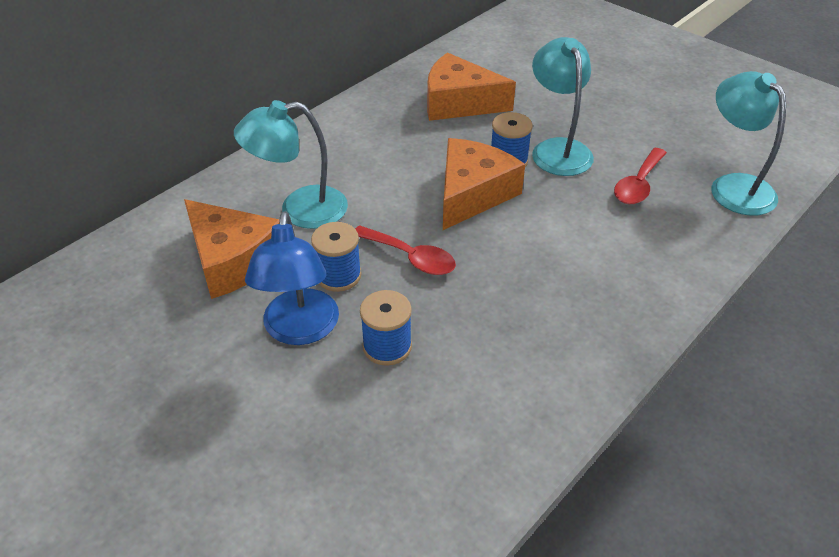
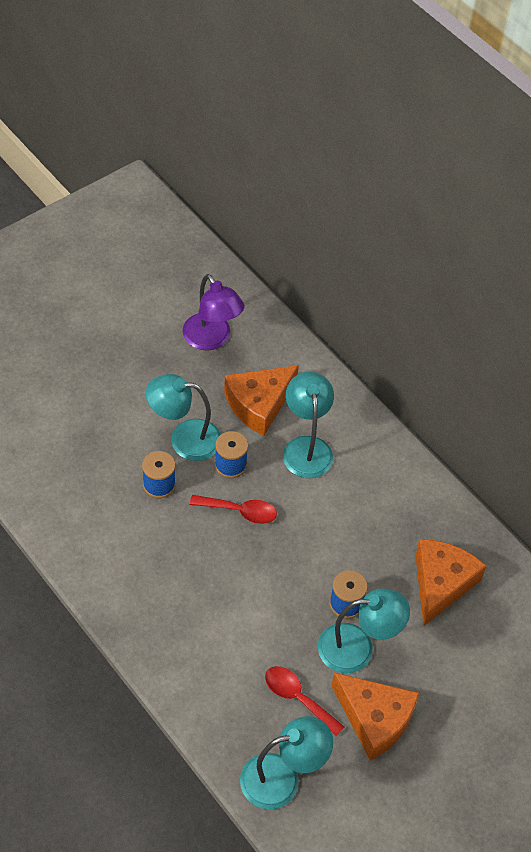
camera: 95 degrees right, 10 degrees up
(108, 326) = (212, 339): none -> purple lamp
(300, 330) = (184, 438): blue lamp -> turquoise lamp
(411, 257) = (240, 511): red spoon -> red spoon turned 120 degrees counterclockwise
(472, 194) = (306, 566): orange cheese -> orange cheese (375, 719)

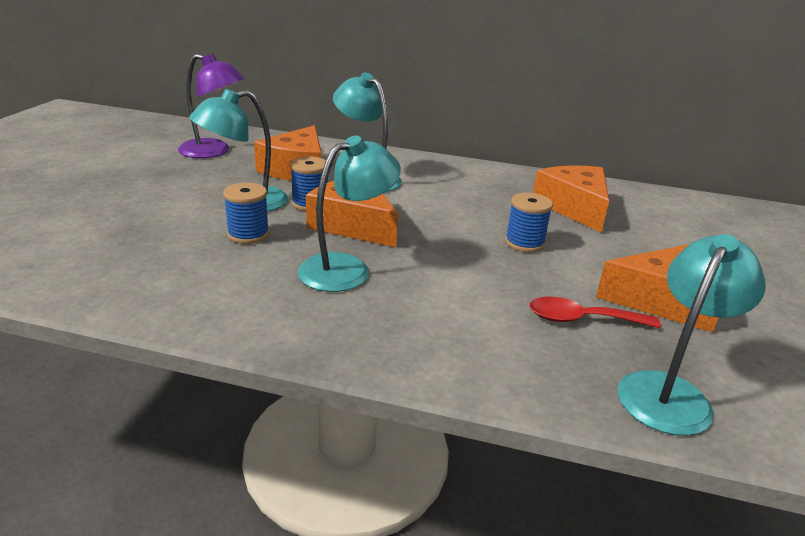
camera: 35 degrees left, 25 degrees down
(240, 511) = (353, 225): red spoon -> orange cheese
(357, 648) = (576, 264): turquoise lamp -> turquoise lamp (346, 268)

